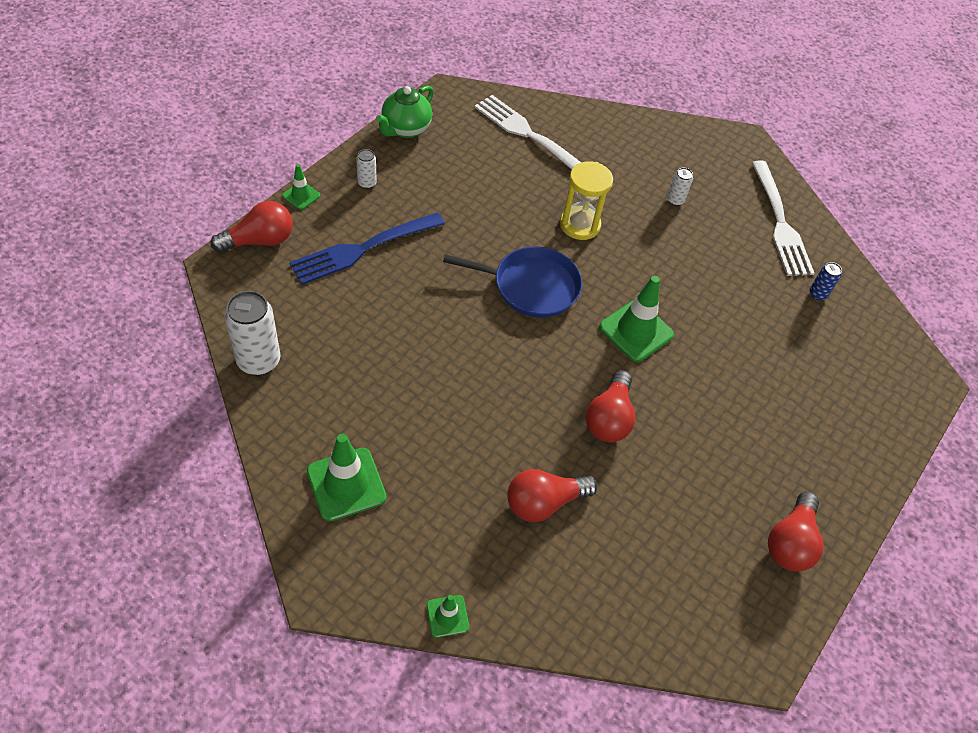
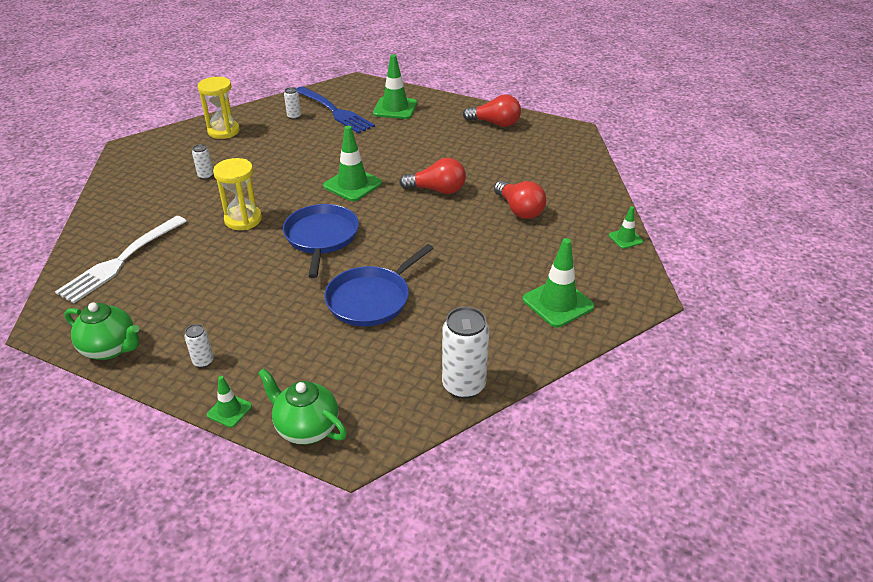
camera: 95 degrees left, 15 degrees down
(259, 241) = (306, 428): red light bulb -> green teapot
(364, 248) = (300, 344): blue fork -> blue fork (334, 111)
(411, 312) = (371, 299): none -> blue pan
(779, 222) = (223, 131): white fork -> yellow hourglass
(817, 294) = (294, 116): blue can -> white can
(842, 415) = (395, 108): none -> green traffic cone

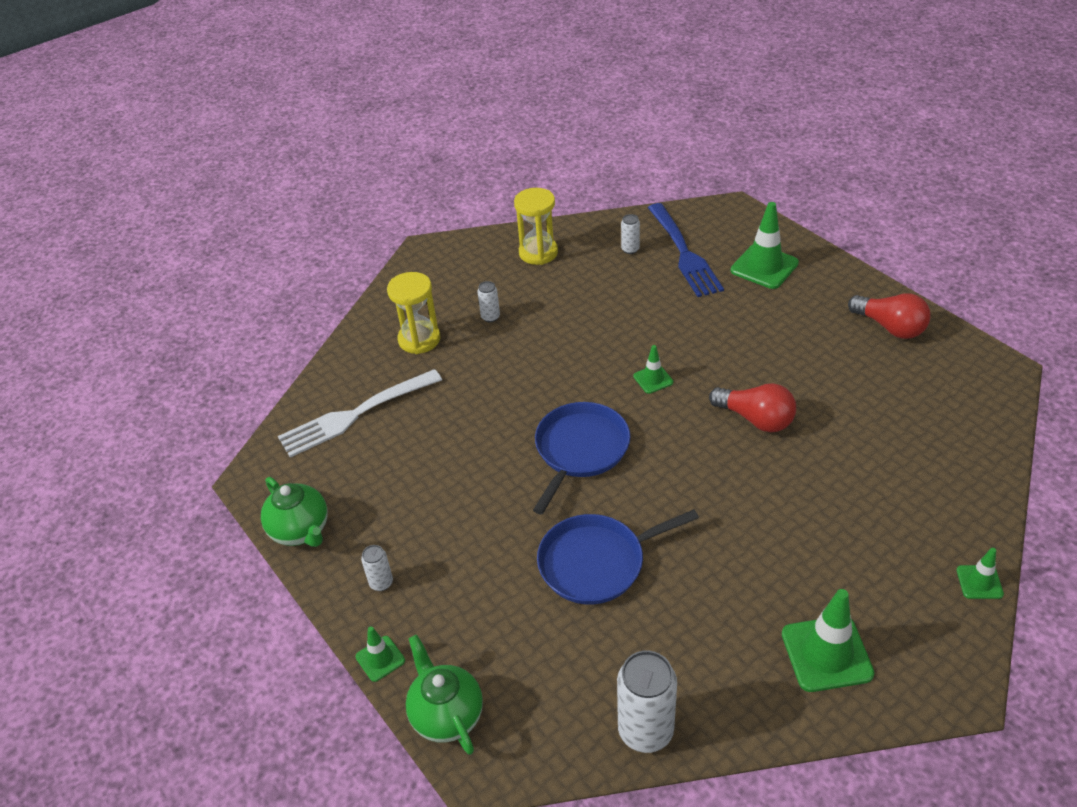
camera: 30 degrees right, 5 degrees up
(243, 220) = (504, 395): yellow hourglass -> yellow hourglass (419, 339)
(352, 185) = (653, 379): green traffic cone -> green traffic cone, size x0.54
(519, 210) = (850, 485): red light bulb -> none

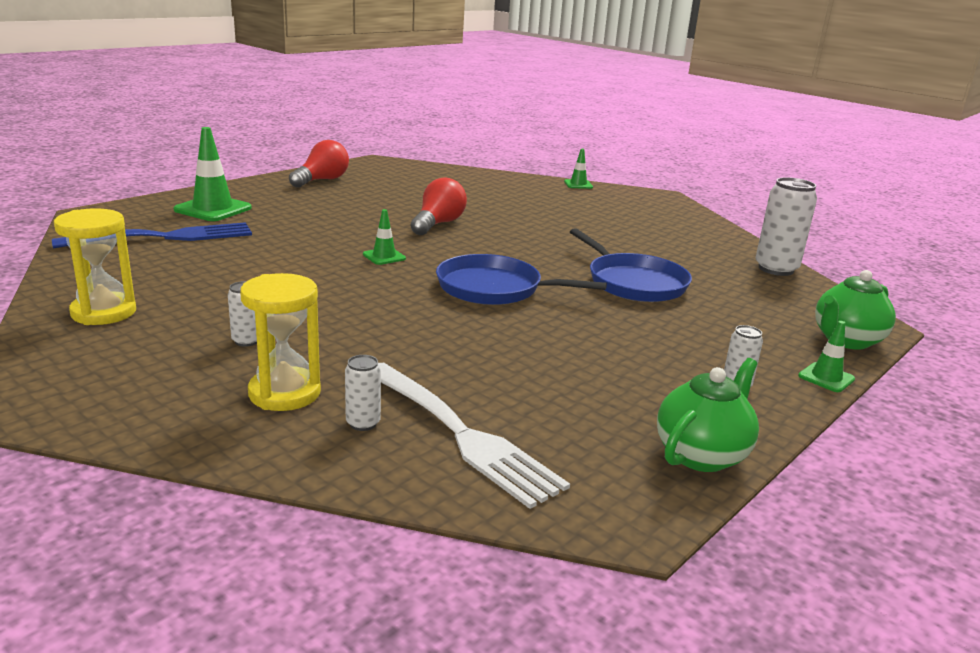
camera: 105 degrees left, 20 degrees down
(630, 249) = (138, 261): white can -> white can (363, 423)
(826, 654) = (663, 220): green traffic cone -> none

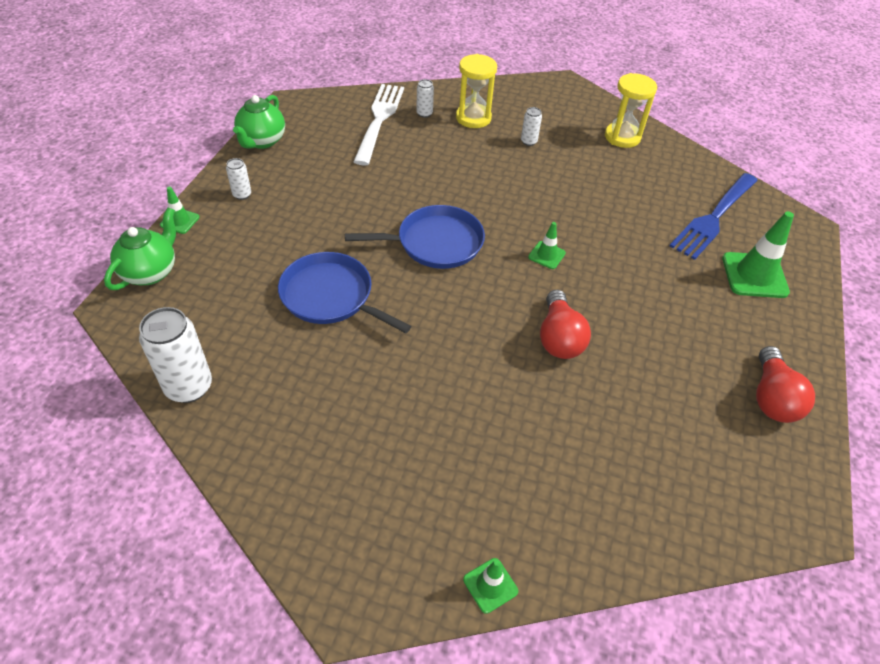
camera: 155 degrees right, 25 degrees up
(459, 433) = (379, 120): white fork -> white fork turned 75 degrees clockwise

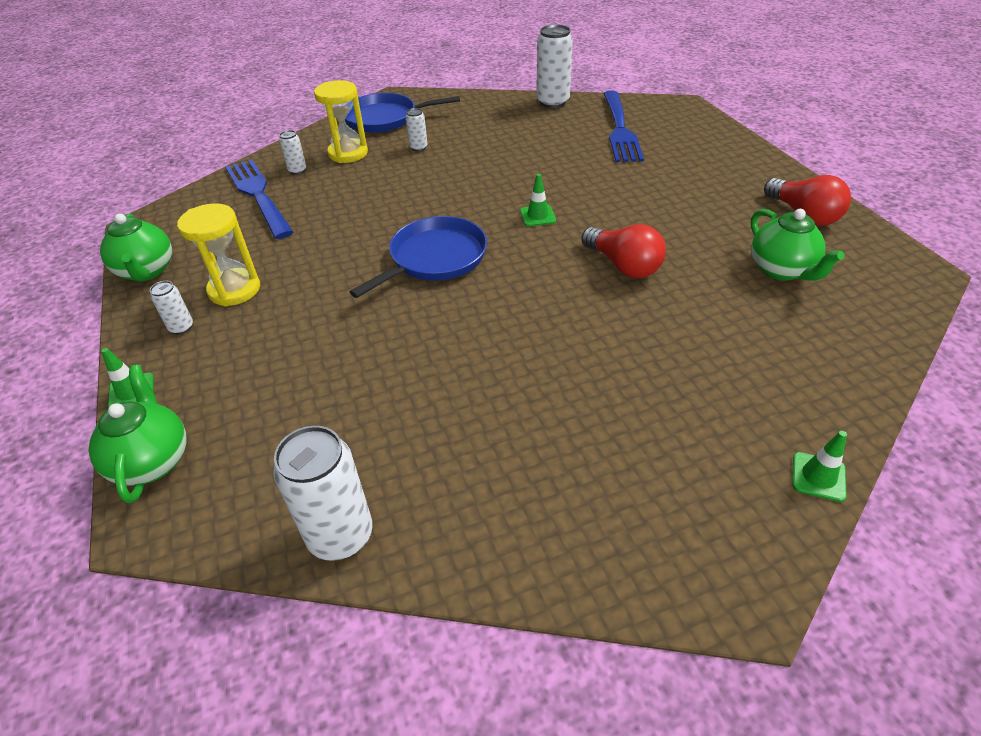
camera: 35 degrees left, 5 degrees down
(331, 296) = (391, 356): blue pan -> blue pan (385, 118)
(379, 120) = (259, 195): white fork -> blue fork
(622, 137) = (488, 111): yellow hourglass -> yellow hourglass (234, 290)
(681, 428) = (781, 270): none -> green teapot
(687, 158) = (552, 102): none -> white can
(754, 275) = (692, 150): green traffic cone -> none

